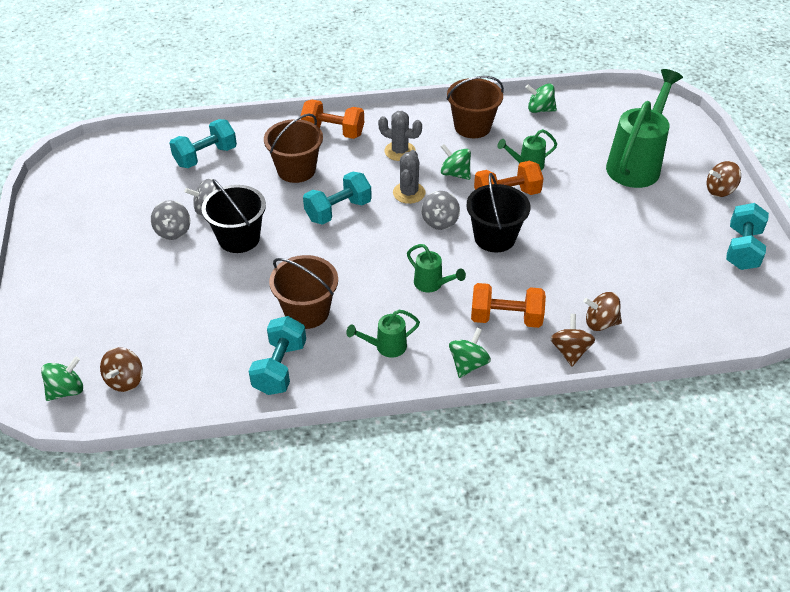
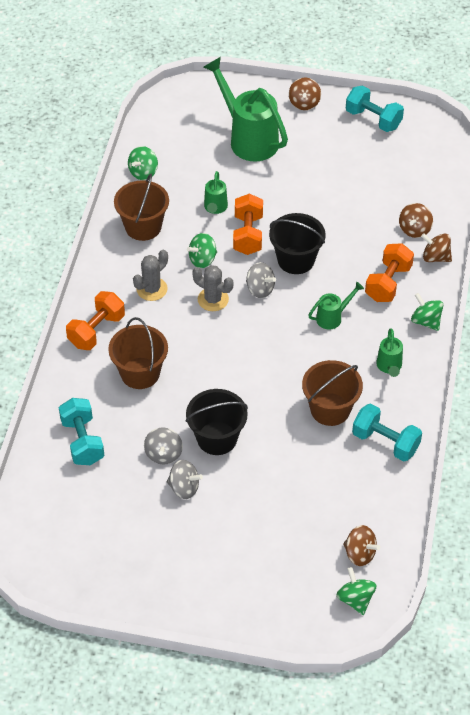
camera: 70 degrees left, 5 degrees up
(338, 211) = (213, 356): turquoise dumbbell -> none

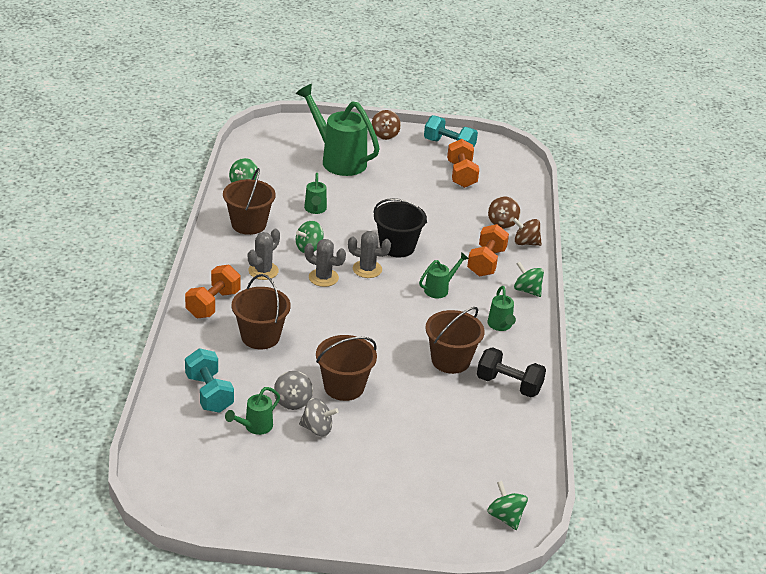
camera: 10 degrees left, 15 degrees down
(123, 483) = (254, 427): none -> green watering can
(217, 438) = (344, 387): black bucket -> brown bucket
(248, 235) = (349, 229): orange dumbbell -> orange dumbbell (461, 175)
(260, 289) = (367, 269): grey spinning top -> grey cactus
(359, 553) = (502, 478): brown spinning top -> none
(385, 442) = (509, 385): turquoise dumbbell -> black dumbbell

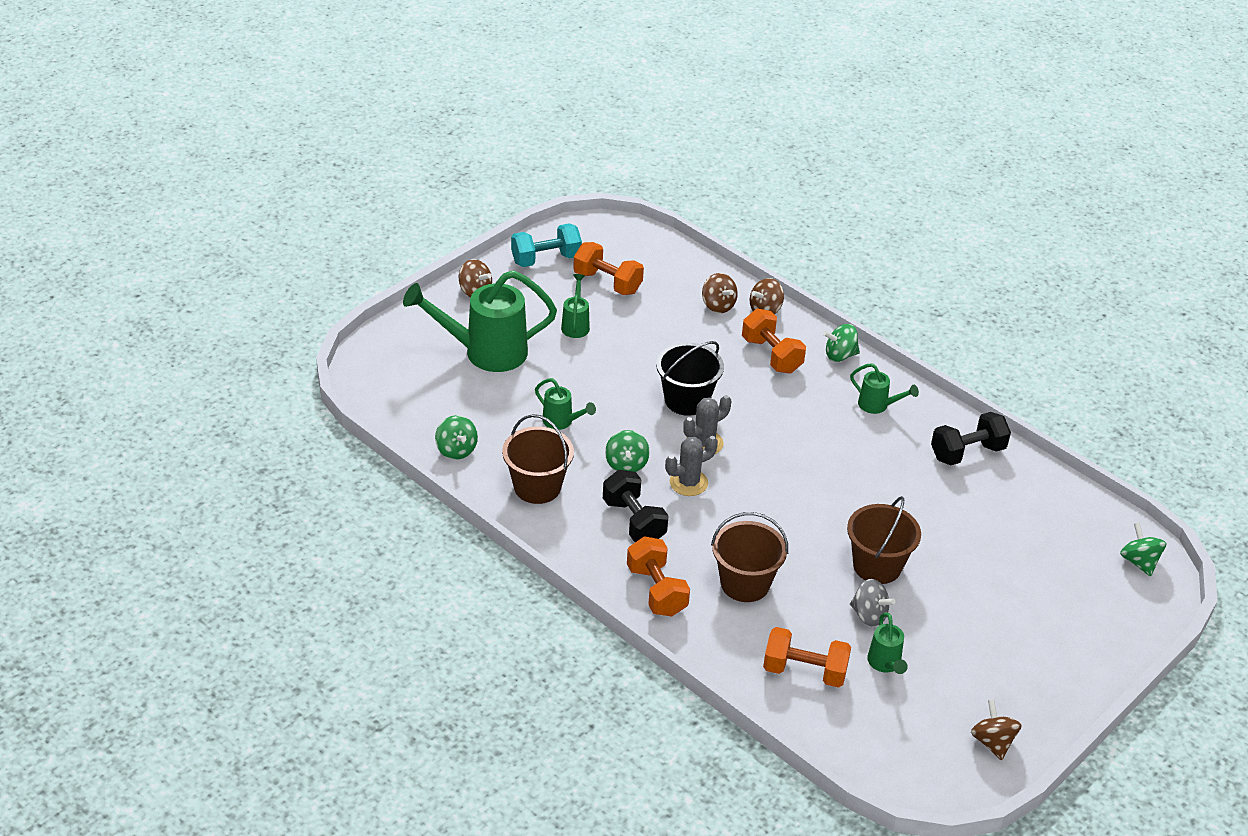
camera: 50 degrees left, 5 degrees up
(209, 393) = (804, 671): turquoise dumbbell -> orange dumbbell
(234, 508) = (992, 742): none -> brown spinning top
(263, 271) = (634, 521): grey cactus -> black dumbbell
(317, 429) = (924, 620): grey spinning top -> none
(440, 289) = (784, 411): green watering can -> green watering can (576, 325)
(450, 360) = (900, 469): brown bucket -> none
(505, 517) = (1139, 562): green spinning top -> green spinning top turned 60 degrees clockwise

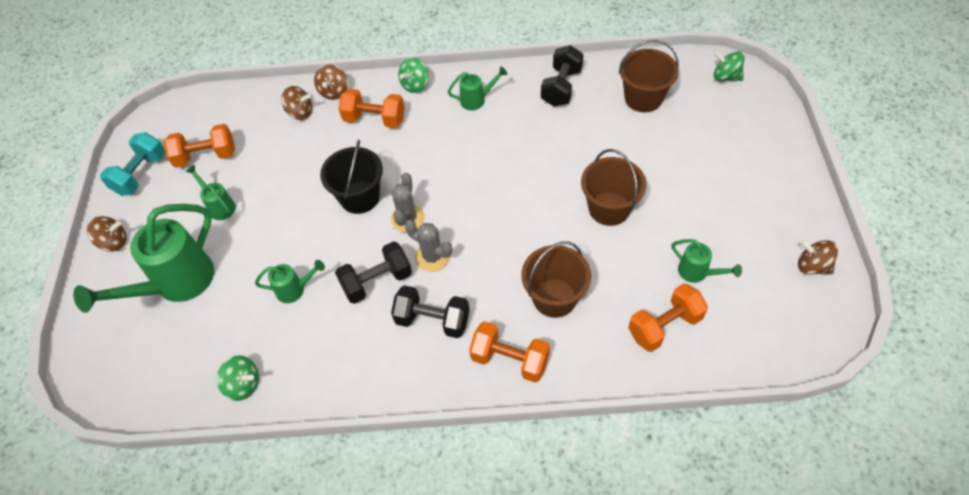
camera: 40 degrees left, 15 degrees up
(537, 487) = (337, 358): brown bucket -> brown bucket (643, 98)
(626, 464) = (377, 281): green spinning top -> black dumbbell
(688, 483) = (432, 257): grey cactus -> grey cactus turned 75 degrees counterclockwise
(869, 615) = (647, 247): grey spinning top -> none

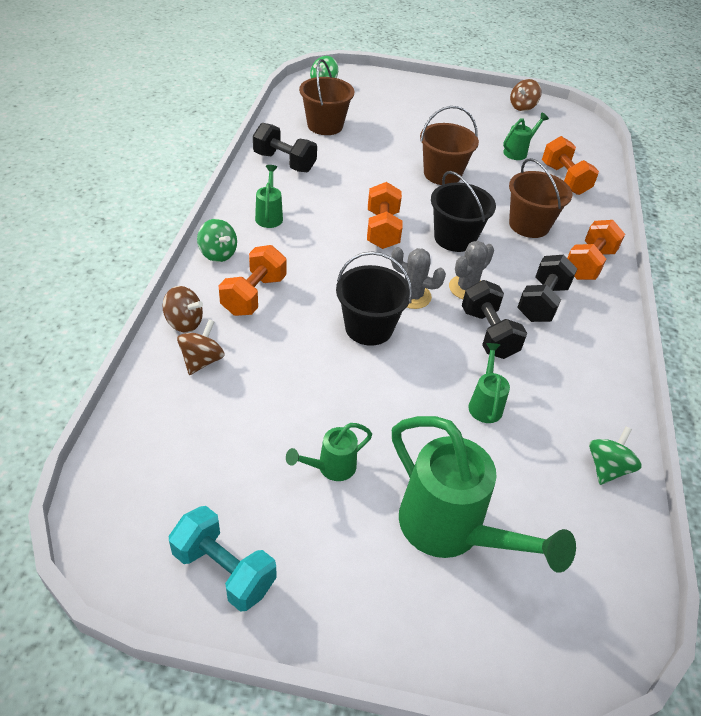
camera: 85 degrees left, 10 degrees down
(114, 242) = (353, 616): brown spinning top -> none
(206, 156) = (228, 476): orange dumbbell -> orange dumbbell (382, 230)
(503, 236) = (455, 238): none -> black bucket

